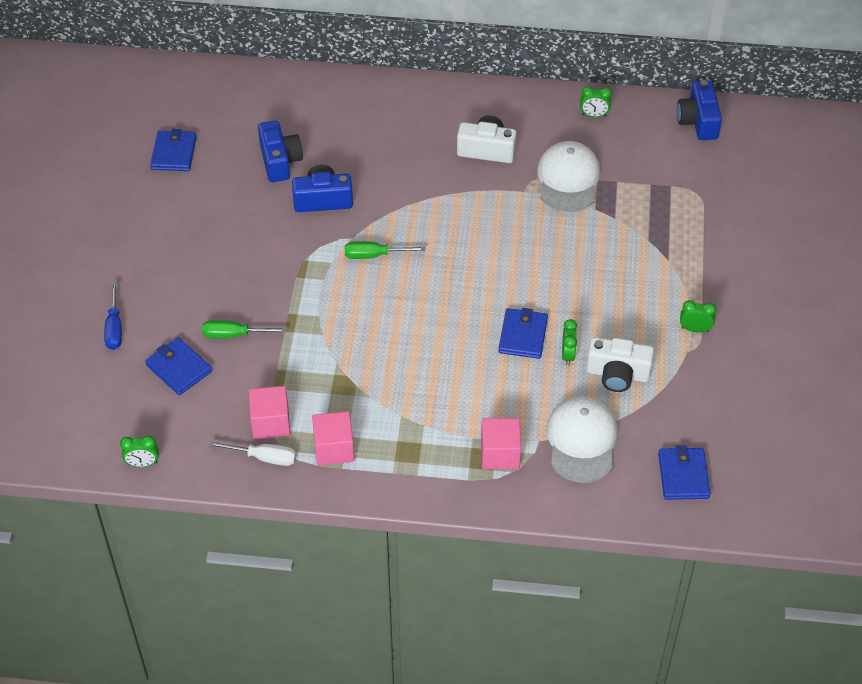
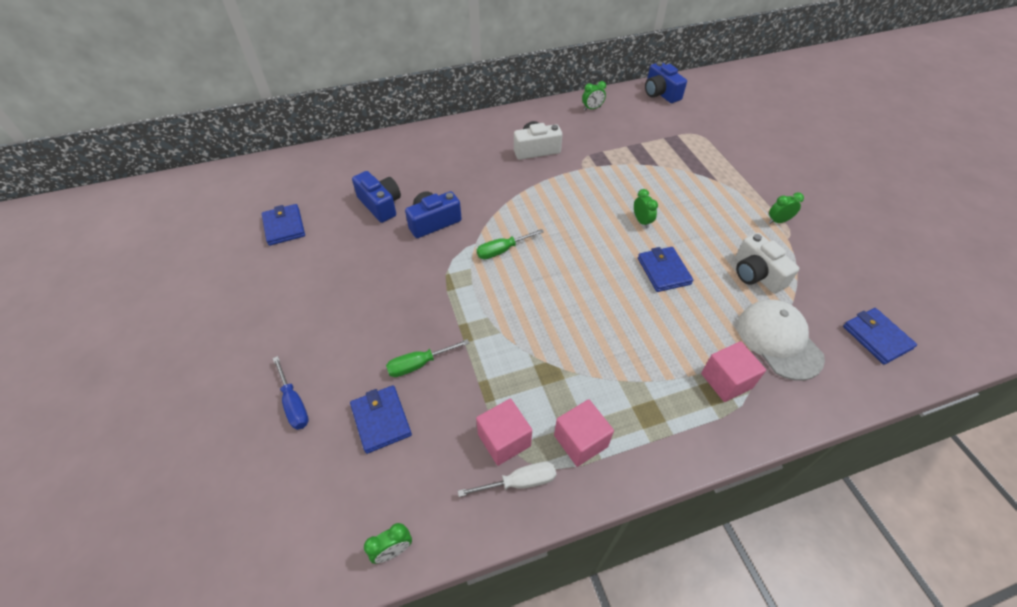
camera: 25 degrees left, 0 degrees up
(179, 368) = (381, 420): blue wallet -> blue wallet turned 45 degrees clockwise
(568, 179) = (607, 151): white cap -> none
(568, 355) = (708, 273): green clock -> green clock (641, 221)
(617, 374) = (756, 274): white camera -> white camera turned 75 degrees clockwise

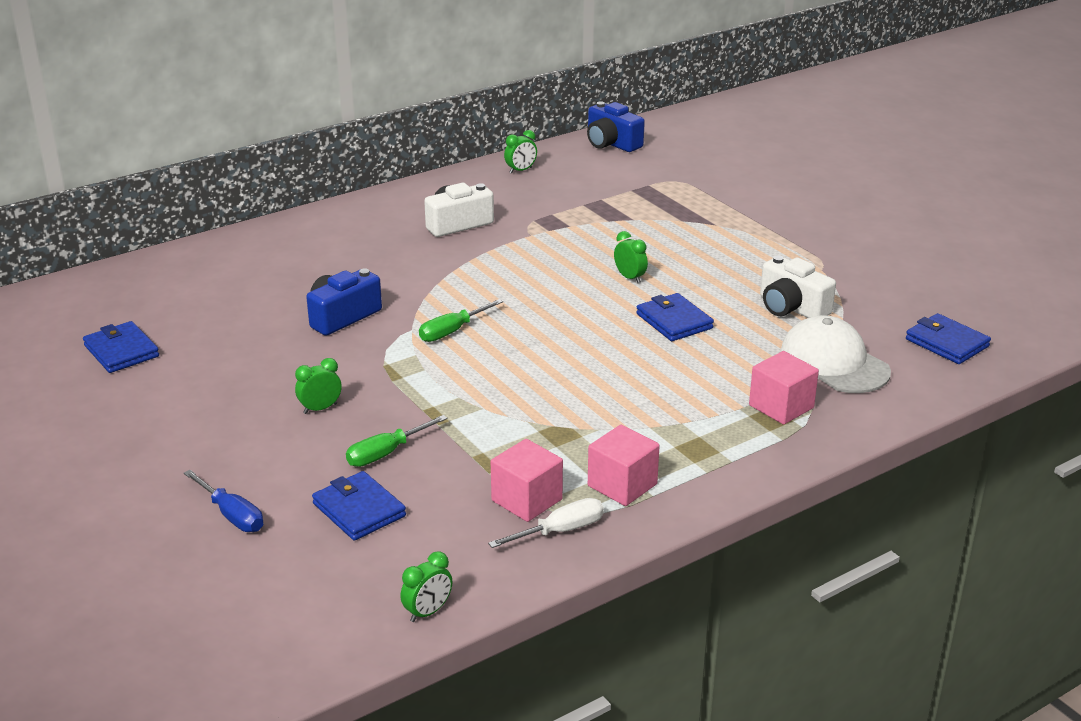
camera: 15 degrees left, 20 degrees down
(380, 205) = (255, 309): blue camera -> none
(778, 221) = (805, 254): green clock -> green clock (320, 408)

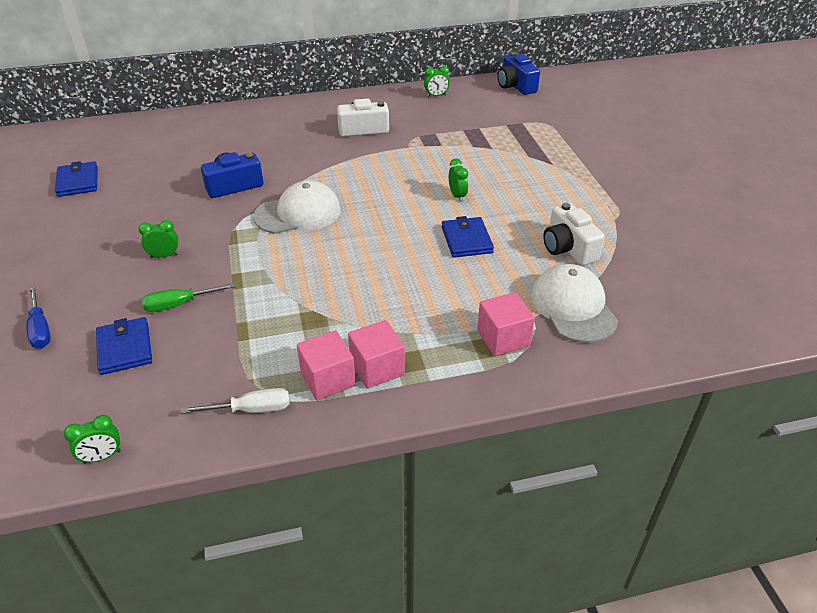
camera: 20 degrees right, 10 degrees up
(451, 331) = (298, 213): green screwdriver -> white cap
(527, 500) = (247, 373): pink cube -> pink cube (377, 368)
(947, 343) = (684, 311): blue wallet -> none

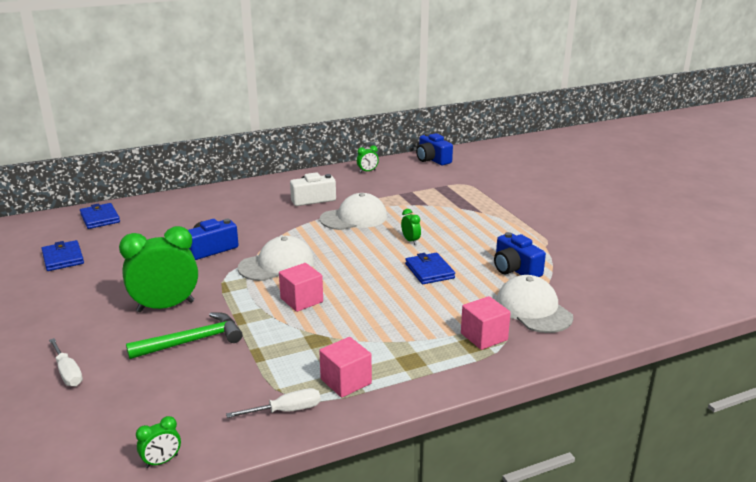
camera: 10 degrees left, 15 degrees down
(40, 329) = (68, 373): blue screwdriver -> white screwdriver
(125, 348) = (154, 379): blue wallet -> blue wallet (100, 218)
(164, 256) = (165, 306): green clock -> green clock, size x2.27
(179, 304) = (192, 341): green screwdriver -> green hammer
(377, 368) = (385, 369): pink cube -> pink cube (301, 300)
(402, 158) = (354, 218): none -> white cap
(568, 248) = (515, 269): white camera -> blue camera

